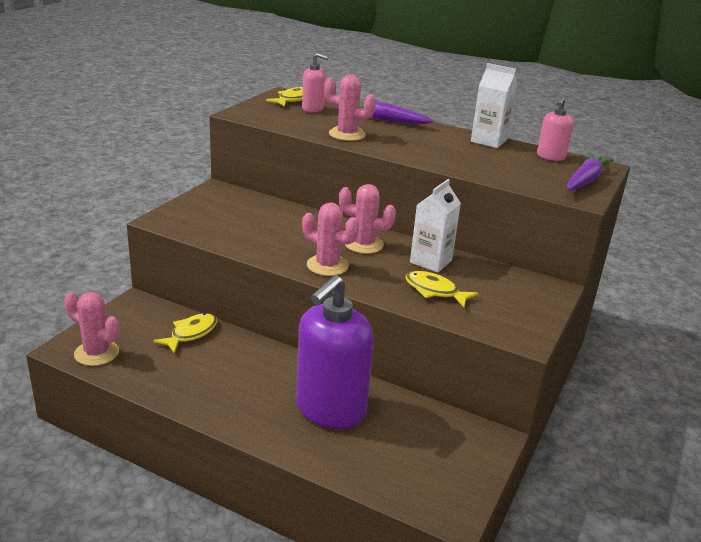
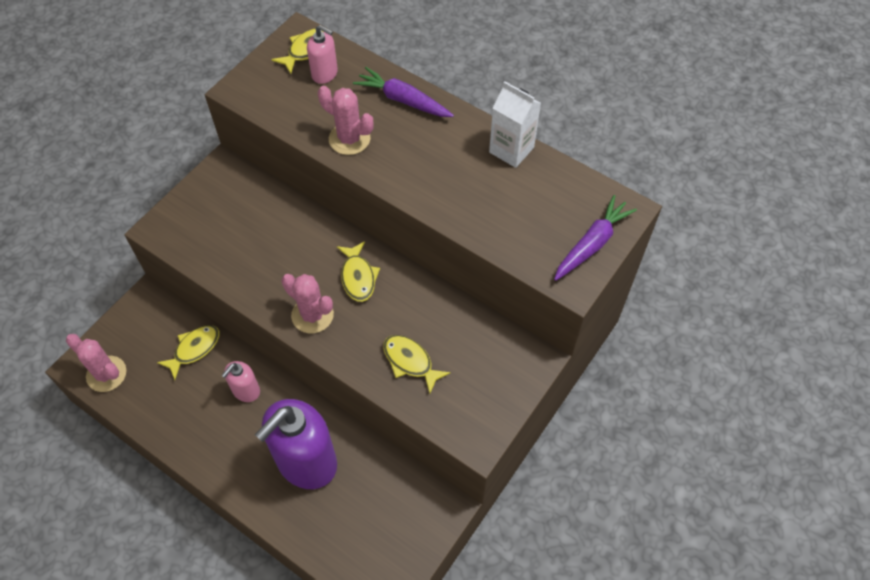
camera: 10 degrees right, 30 degrees up
(363, 244) = (358, 277): pink cactus -> yellow fish
(431, 261) = (420, 309): white carton -> none
(550, 157) = (572, 187): pink soap dispenser -> pink soap dispenser (246, 391)

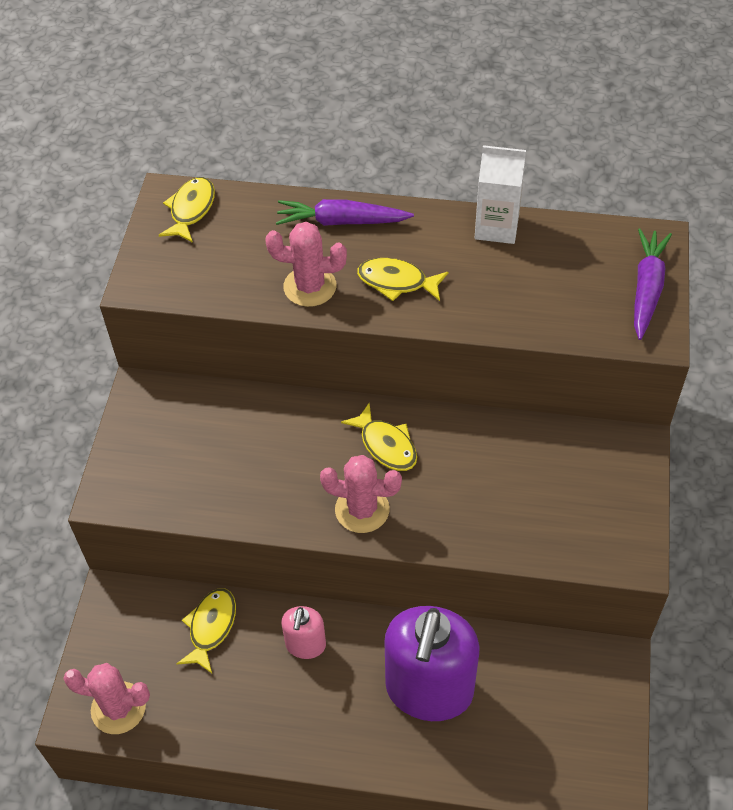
camera: 25 degrees left, 5 degrees down
(325, 74) = (231, 227): pink soap dispenser -> none
(410, 361) = (506, 509): yellow fish -> yellow fish (397, 282)

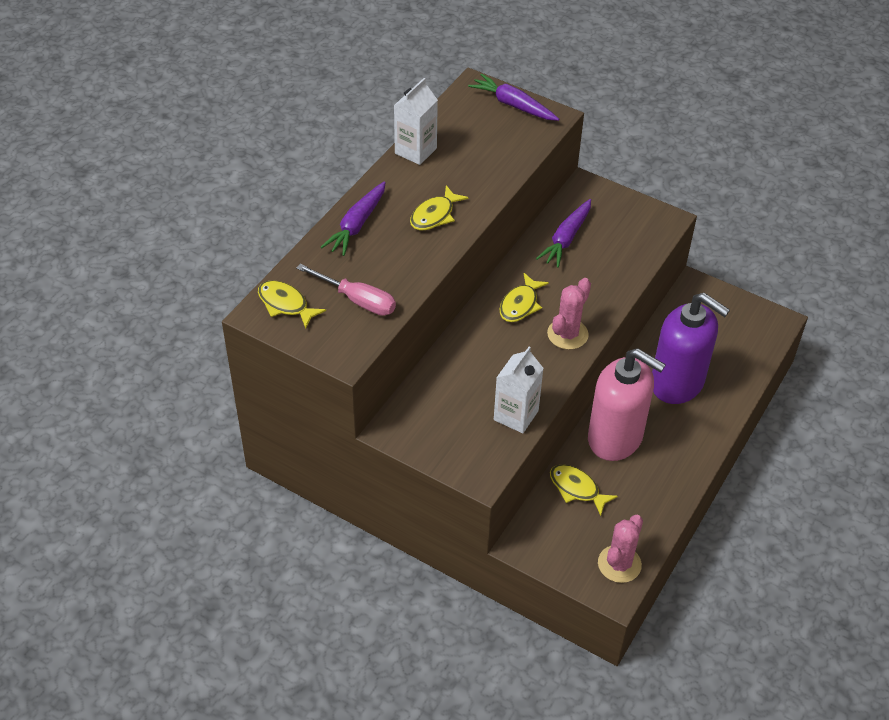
camera: 70 degrees left, 5 degrees down
(209, 499) = (516, 415): none -> white carton
(225, 264) = (357, 300): none -> pink screwdriver
(305, 645) = (615, 438): pink soap dispenser -> pink soap dispenser, size x2.10
(310, 287) = (410, 261): pink cactus -> none
(386, 445) = (520, 304): yellow fish -> yellow fish turned 135 degrees clockwise
(526, 456) = (566, 239): none -> purple carrot

